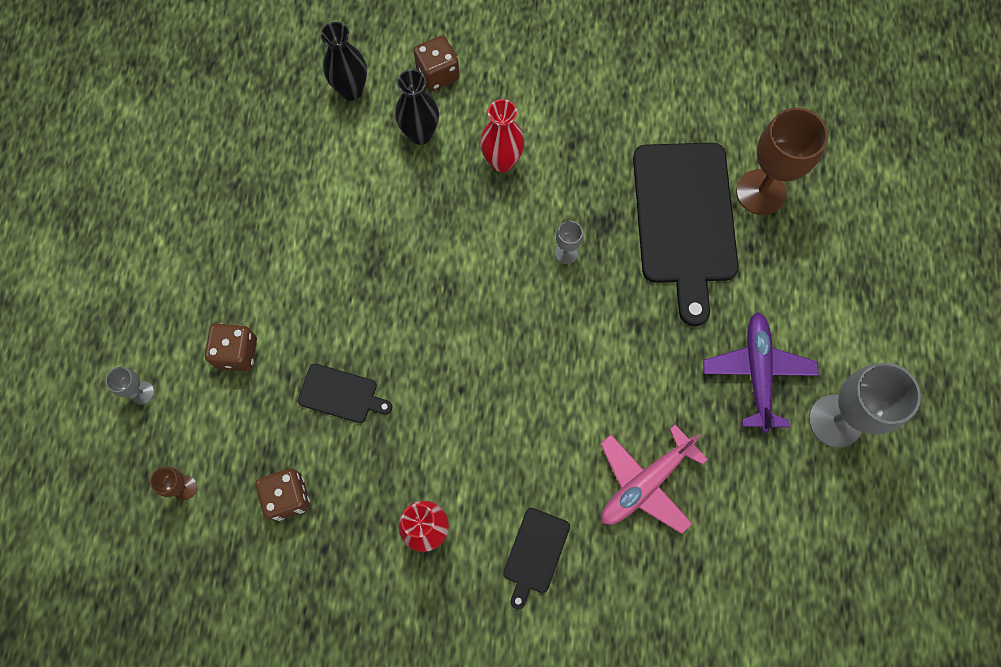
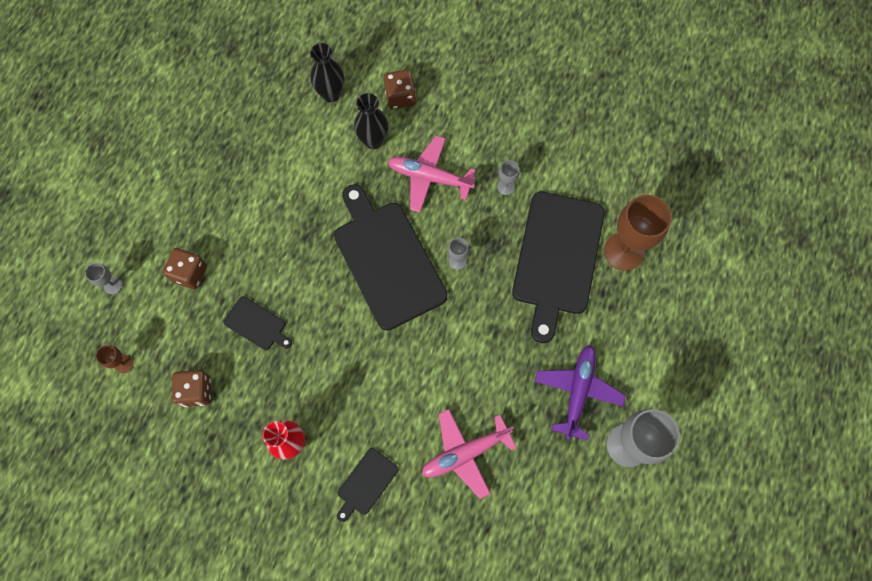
camera: 15 degrees right, 0 degrees up
(480, 274) = (387, 260): none -> black cutting board
(502, 161) = (429, 177): red vase -> pink plane
(597, 150) = (506, 186): none -> grey goblet

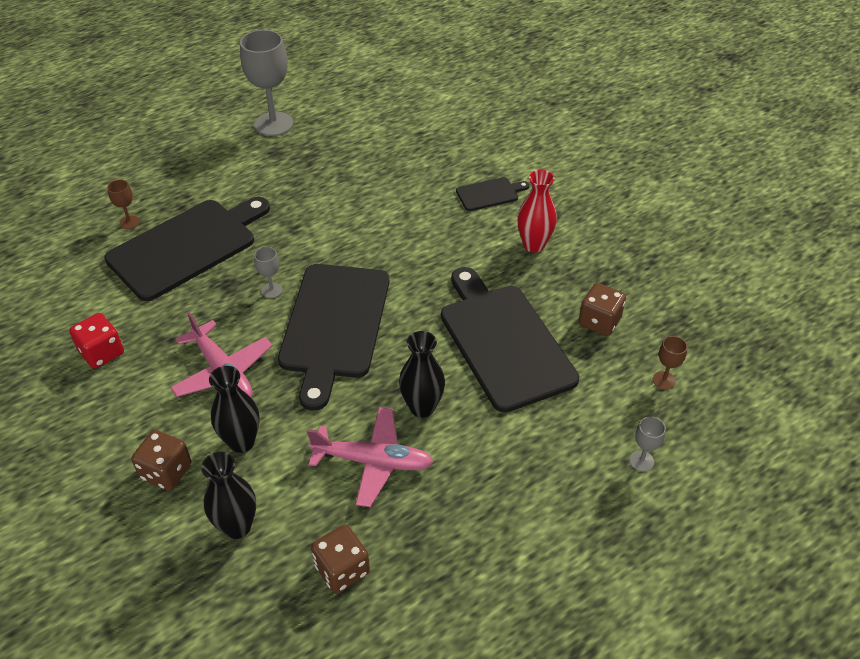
camera: 145 degrees left, 25 degrees down
(189, 273) = (545, 424): brown dice -> brown dice (342, 569)
(257, 324) = (504, 342): black cutting board -> black cutting board, size x2.20
(279, 234) = (422, 407): none -> black vase
(465, 453) = (395, 174): pink plane -> pink plane (373, 461)
(506, 186) = (163, 322): grey goblet -> none
(520, 140) = (102, 353): none -> red dice
(577, 391) = (273, 164): purple plane -> none
(624, 251) = (129, 222): brown goblet -> brown goblet, size x0.45

